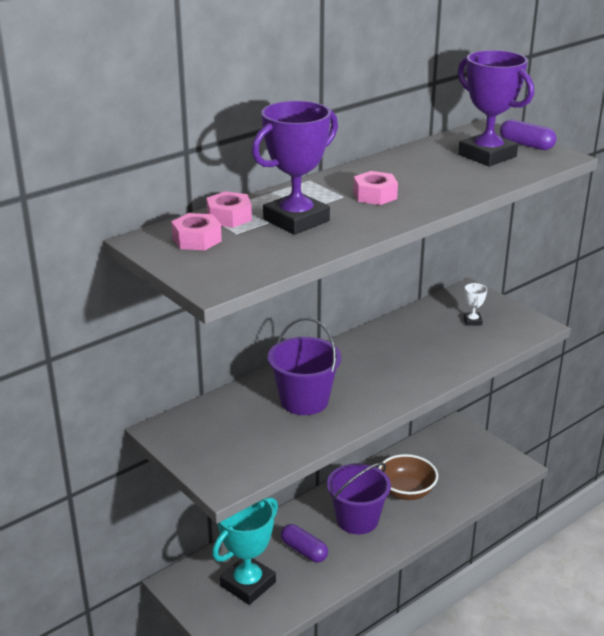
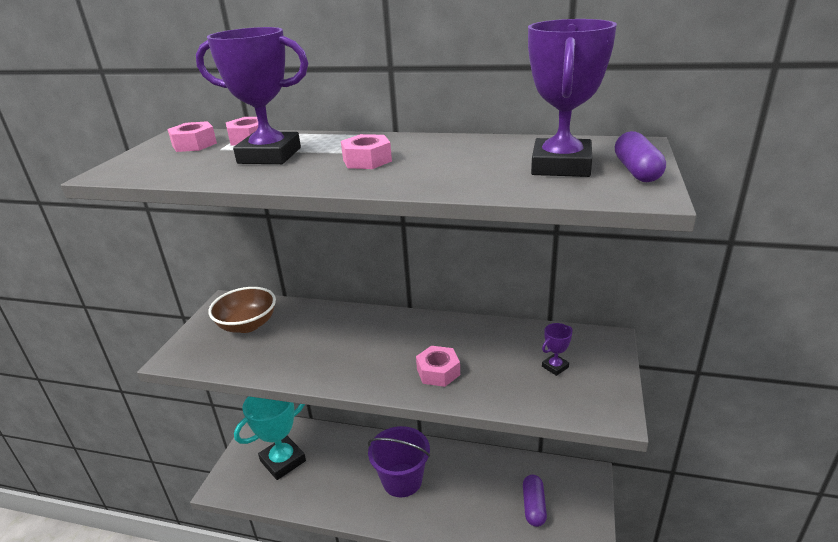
camera: 55 degrees right, 0 degrees up
(248, 584) = (283, 461): turquoise trophy -> turquoise trophy turned 45 degrees counterclockwise
(304, 401) = (316, 340): purple bucket -> none
(304, 550) = (340, 470): purple capsule -> purple capsule (533, 506)
(406, 491) = (466, 491): brown bowl -> brown bowl (247, 325)
(421, 364) = (438, 372): none -> pink nut
(472, 321) = (555, 367): white trophy -> purple trophy

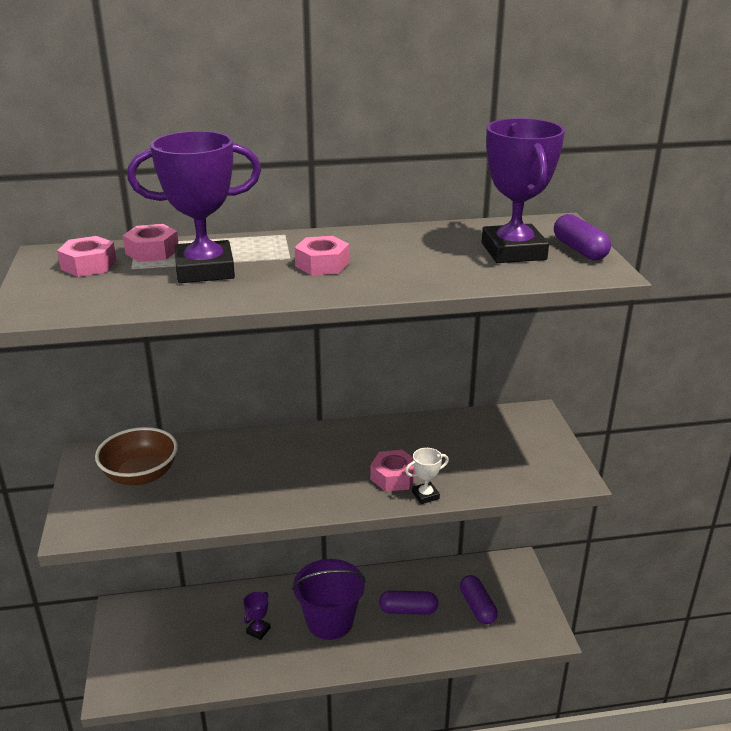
camera: 25 degrees left, 0 degrees up
(283, 461) = (176, 641): turquoise trophy -> none
(455, 396) = (425, 495): none -> white trophy
(470, 490) = (408, 610): none -> purple capsule
(555, 367) = (501, 448): purple trophy -> purple trophy (258, 630)

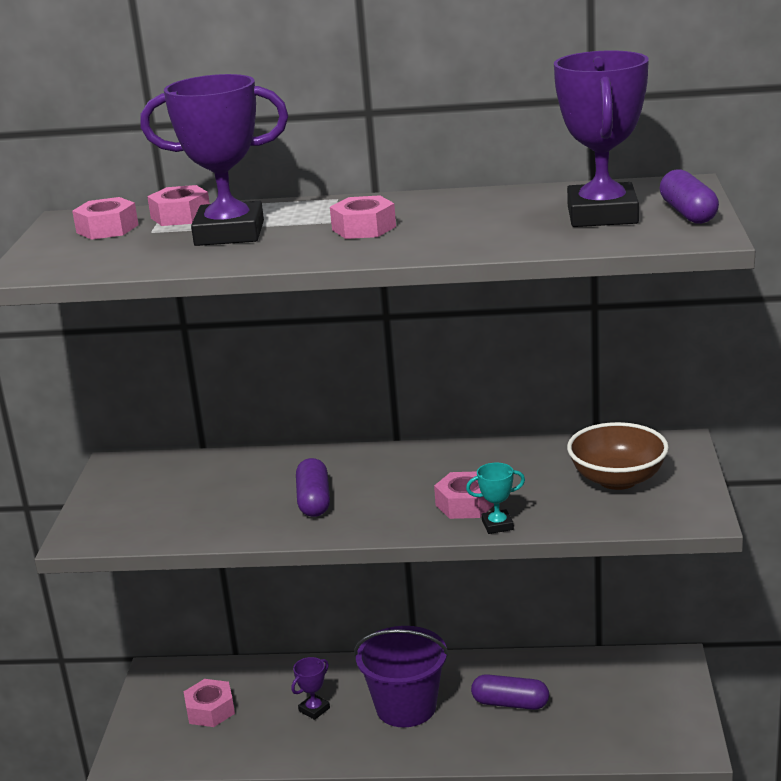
camera: 15 degrees right, 5 degrees down
(140, 475) = (167, 487): brown bowl -> brown bowl (617, 479)
(173, 639) = (210, 710): none -> pink nut
(425, 495) = (497, 525): white trophy -> turquoise trophy
(477, 607) = (604, 707): purple capsule -> purple capsule (314, 500)

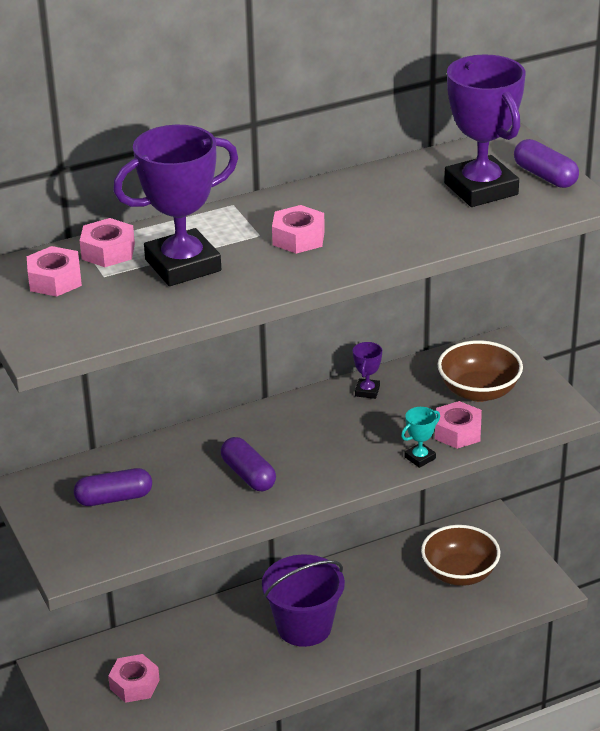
camera: 30 degrees left, 10 degrees up
(314, 709) = (227, 654): purple trophy -> purple trophy (367, 391)
(465, 504) = (378, 445): pink nut -> pink nut (458, 432)
(510, 703) = (387, 596): purple capsule -> purple capsule (114, 498)
(603, 703) = (459, 573): none -> brown bowl

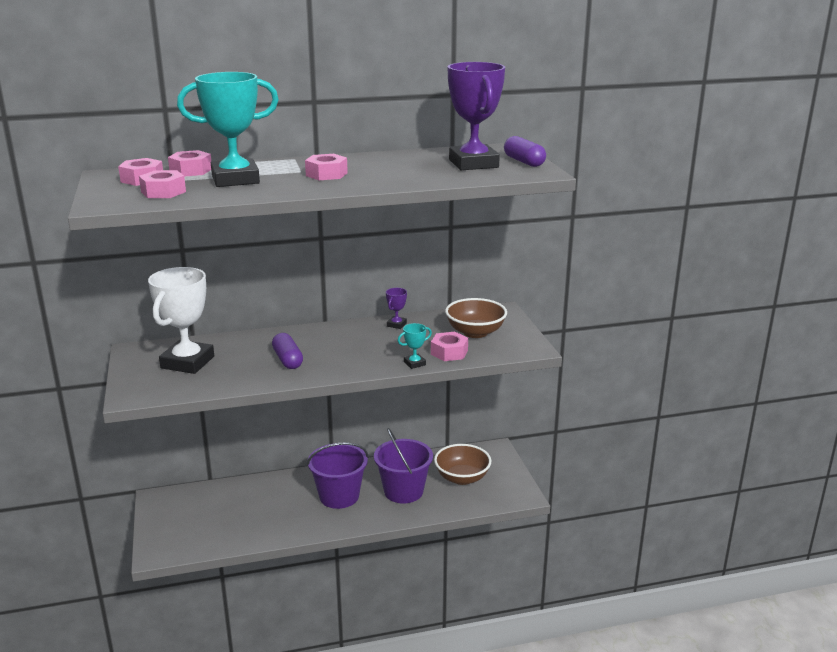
camera: 10 degrees right, 10 degrees down
(114, 498) = (187, 362): purple capsule -> white trophy
(134, 684) = (205, 515): pink nut -> pink nut (163, 192)
(183, 265) = (235, 179): purple trophy -> turquoise trophy
(388, 606) = (403, 491): none -> purple bucket

